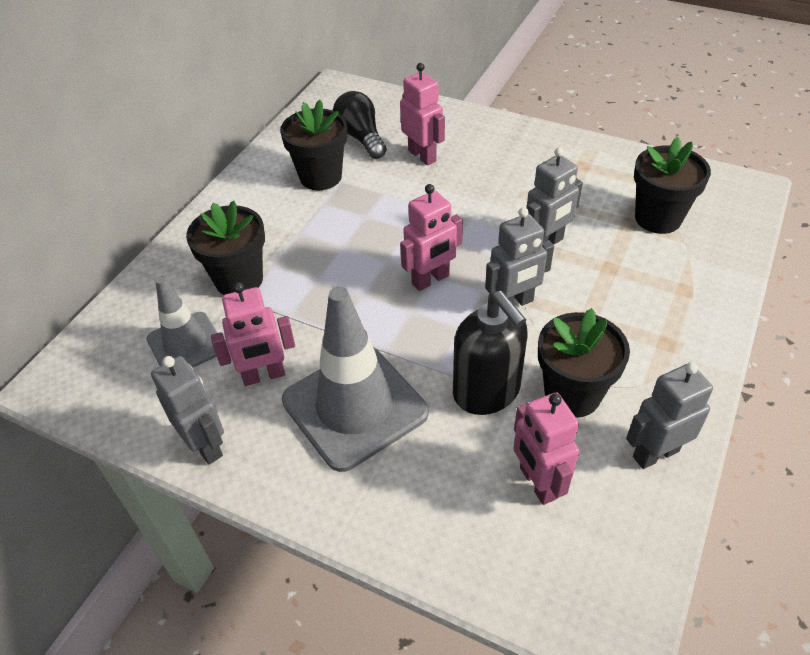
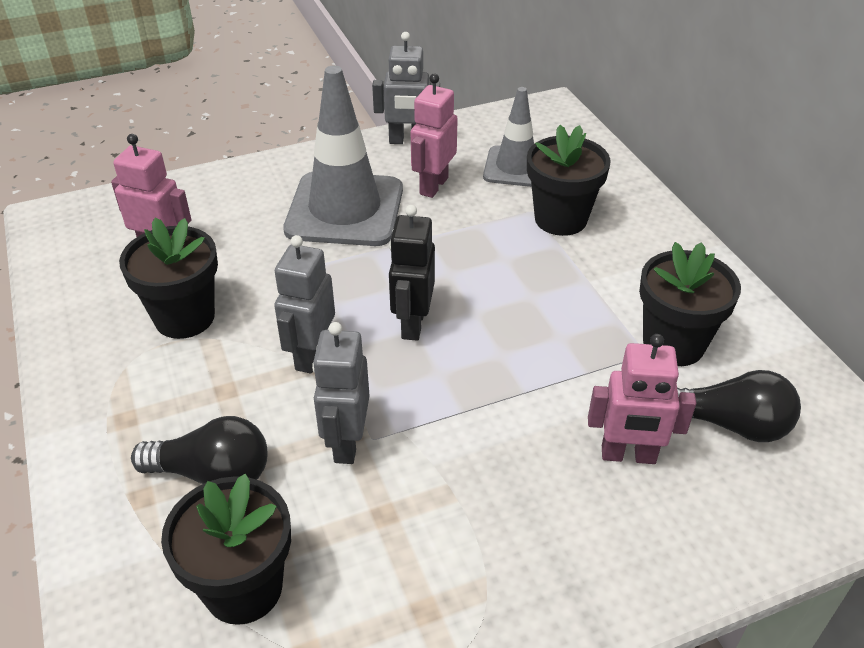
camera: 130 degrees right, 5 degrees down
(431, 280) = (412, 324): pink robot -> black robot
(487, 392) = (258, 276): black soap dispenser -> none
(634, 275) = (212, 474): none -> black light bulb
(655, 453) = (81, 320): grey robot -> none

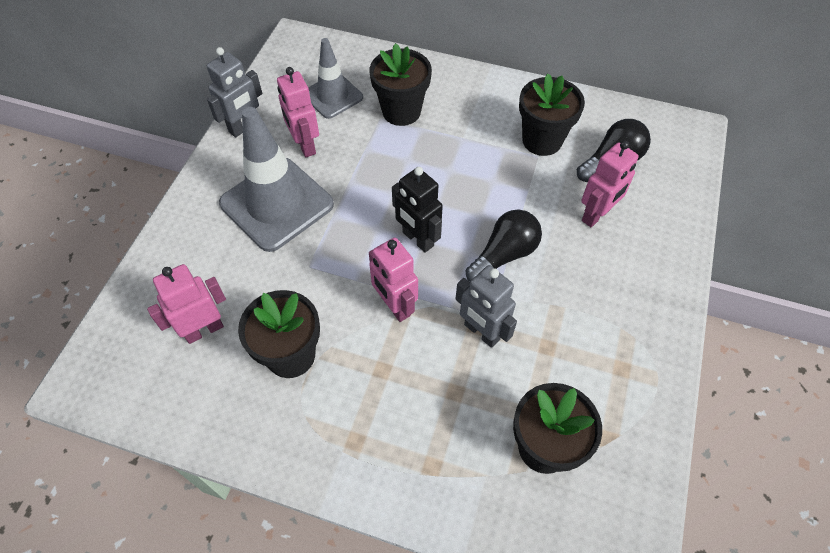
camera: 50 degrees left, 15 degrees up
(212, 474) = (446, 416): black light bulb -> black light bulb (504, 255)
(311, 355) = (395, 306): grey robot -> pink robot

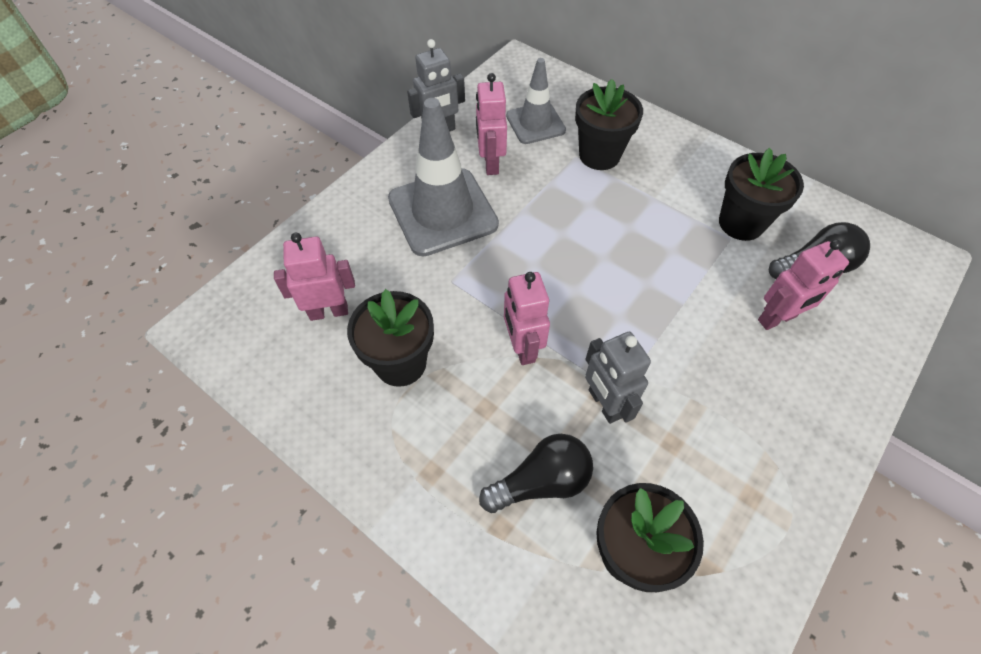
camera: 20 degrees right, 0 degrees up
(417, 239) = (570, 287): black robot -> none
(504, 255) = (657, 330): black light bulb -> black light bulb (541, 481)

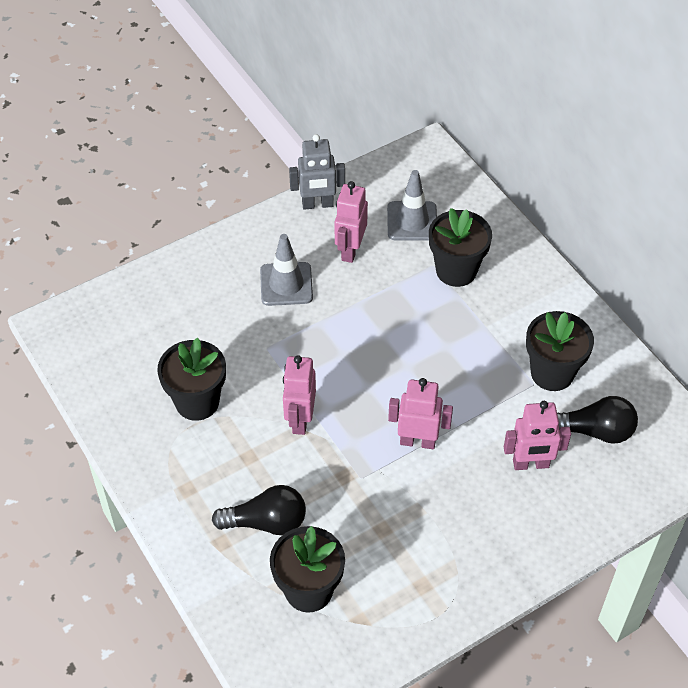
camera: 20 degrees right, 5 degrees down
(329, 311) = (156, 343): pink robot -> pink robot (417, 441)
(442, 212) = (286, 284): grey traffic cone -> grey traffic cone, size x0.60
(604, 404) = (344, 483): grey robot -> none

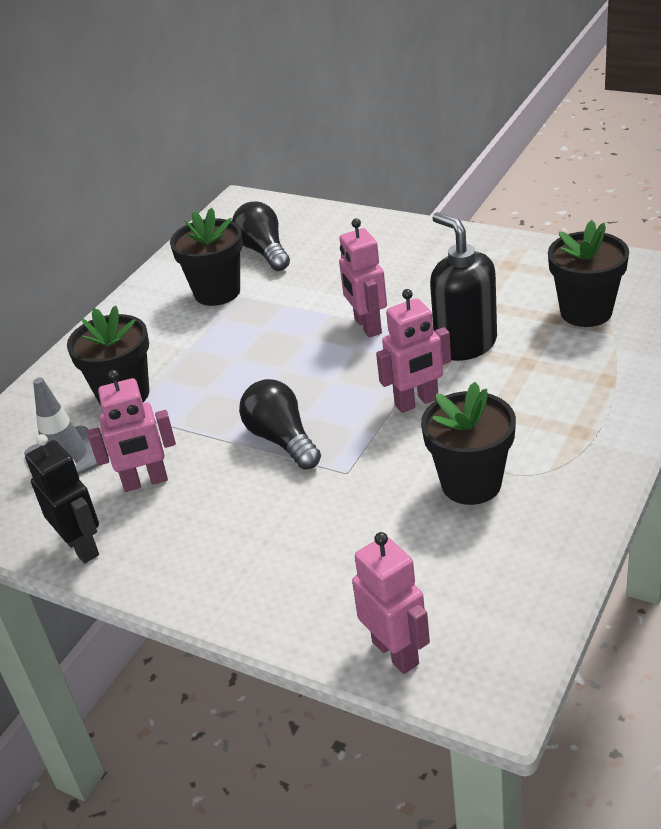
camera: 115 degrees left, 15 degrees down
(266, 522) = (553, 365): black light bulb -> black light bulb (282, 440)
(286, 284) = (238, 505): grey traffic cone -> none
(317, 204) = (82, 547): grey robot -> black robot
(339, 487) = (465, 344): none -> black soap dispenser
(531, 464) = (330, 265): pink robot -> pink robot (396, 652)

